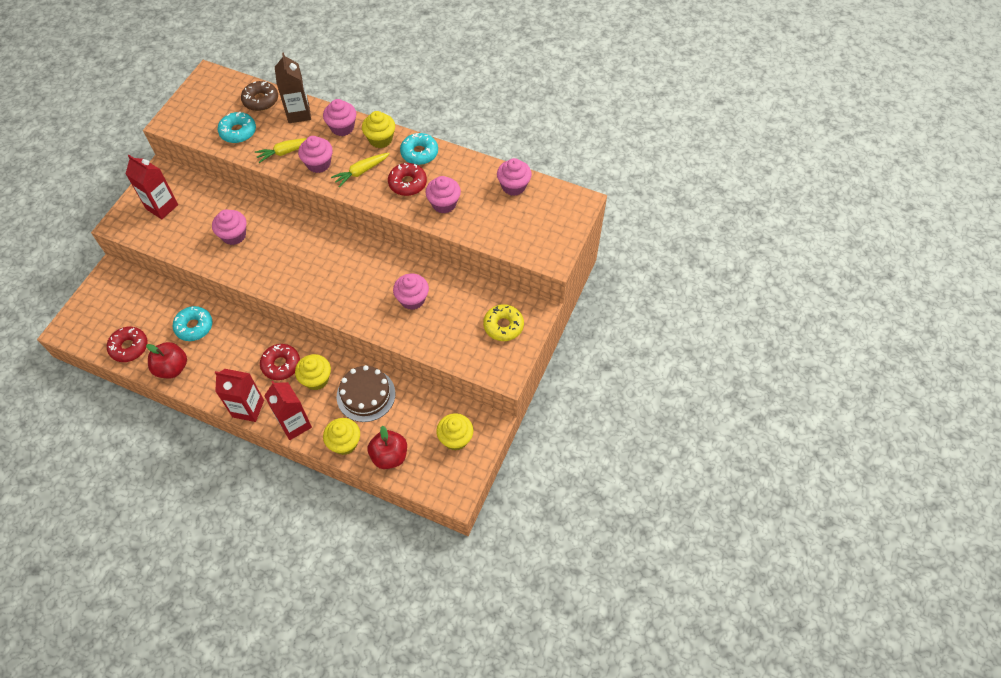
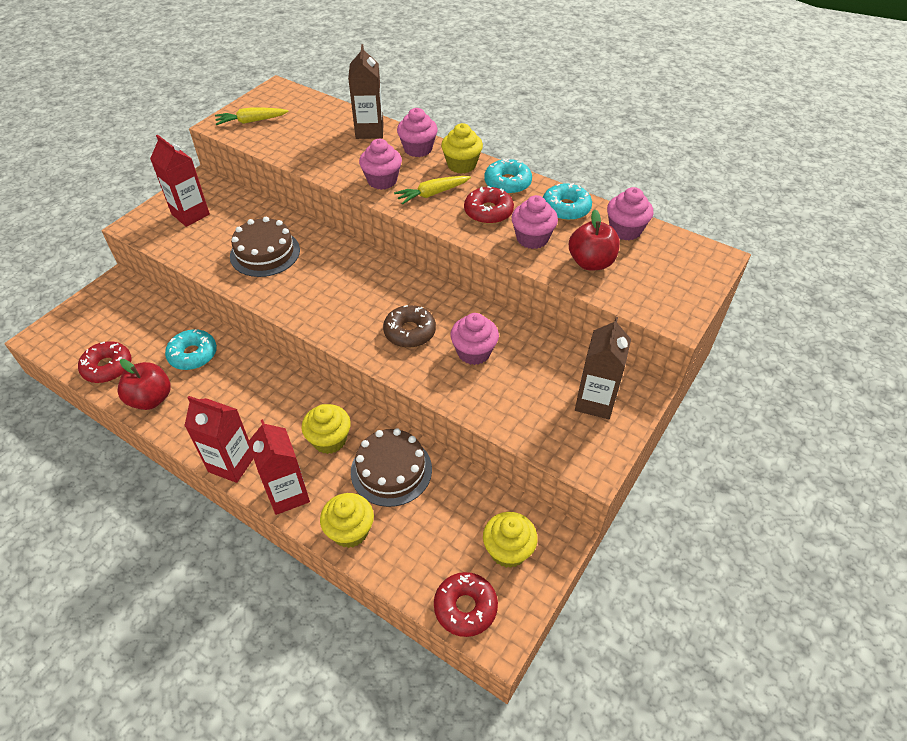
camera: 10 degrees right, 10 degrees down
(234, 235) = (265, 253): pink cupcake -> brown cake
(238, 132) = (295, 140): turquoise donut -> turquoise donut (566, 208)
(261, 100) = (329, 115): brown donut -> brown donut (410, 332)
(281, 365) = (288, 415): red donut -> red donut (465, 607)
(286, 152) = (346, 165): yellow carrot -> yellow carrot (251, 121)
(389, 456) = (409, 560): red apple -> red apple (591, 262)
(503, 326) = (595, 402): yellow donut -> brown carton

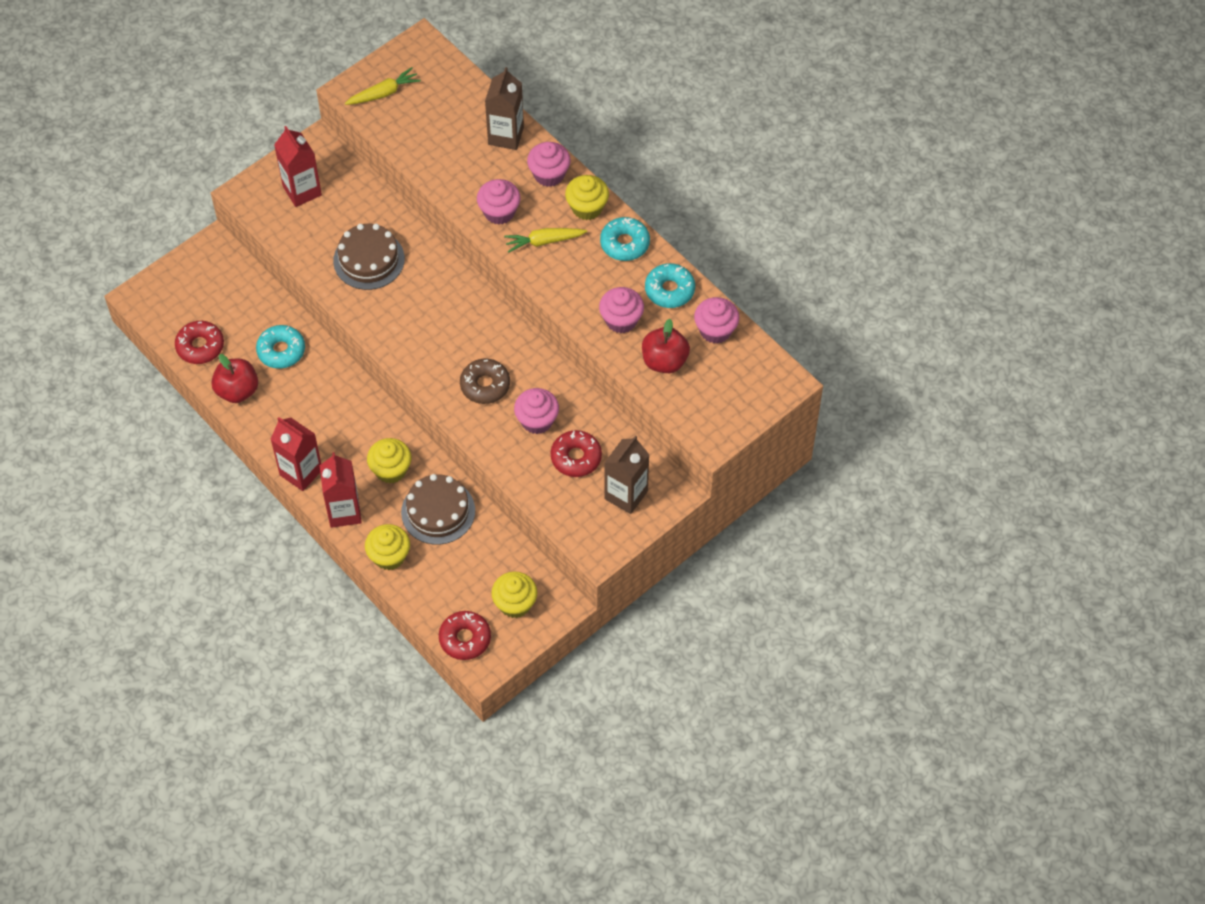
camera: 15 degrees right, 10 degrees up
(251, 121) = (384, 93): yellow carrot -> yellow carrot turned 150 degrees clockwise
(488, 212) = (591, 277): red donut -> red donut (576, 457)

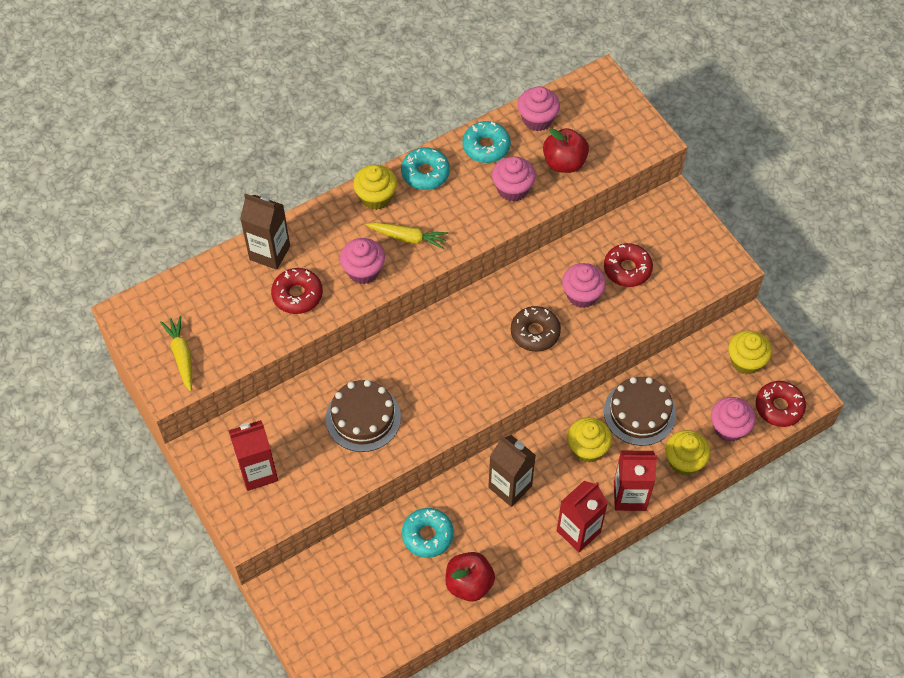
camera: 80 degrees left, 0 degrees up
(200, 346) = (406, 617): red donut -> red donut (297, 295)
(544, 241) = (408, 238): yellow carrot -> yellow carrot turned 75 degrees counterclockwise
(549, 174) = (328, 223): pink cupcake -> pink cupcake (729, 428)
(626, 495) = (672, 236): brown carton -> brown carton (510, 487)

